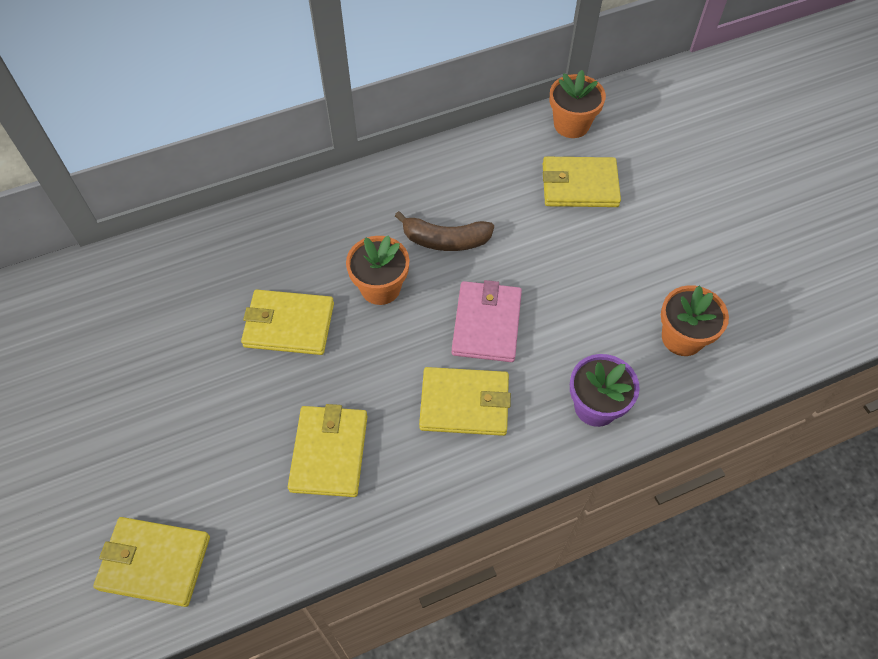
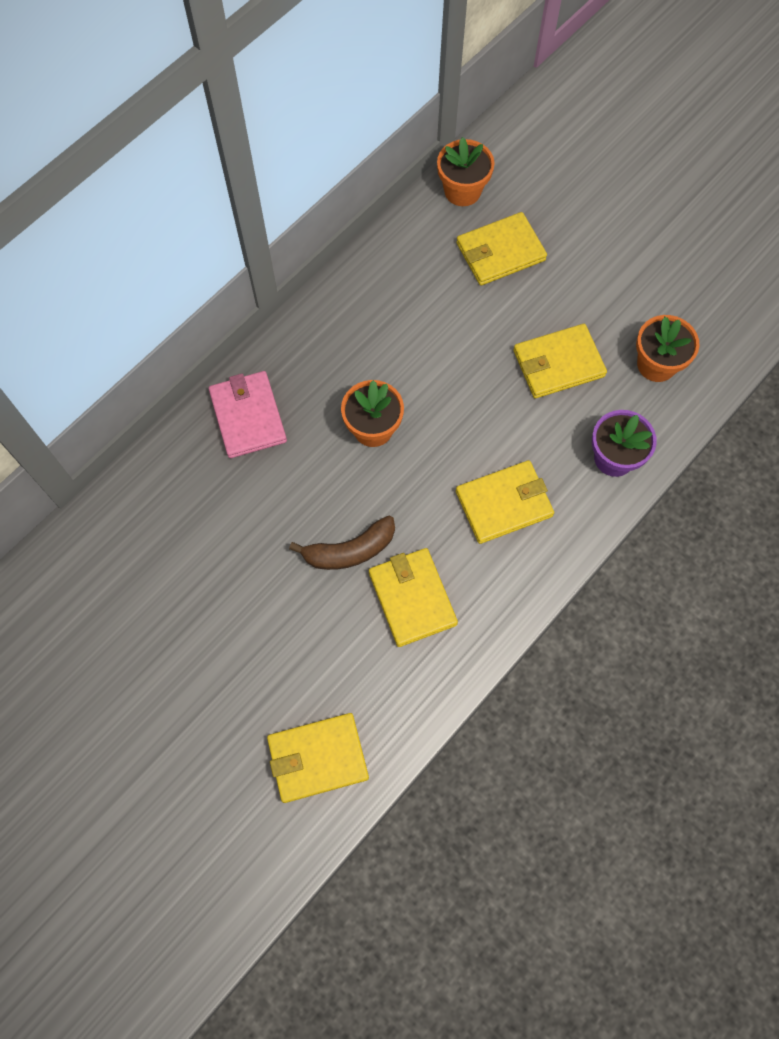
camera: 25 degrees left, 10 degrees up
(289, 325) = (309, 499): yellow wallet -> yellow wallet (558, 364)
(445, 240) = (407, 357): brown banana -> brown banana (350, 550)
(486, 324) = (485, 422): pink wallet -> pink wallet (248, 416)

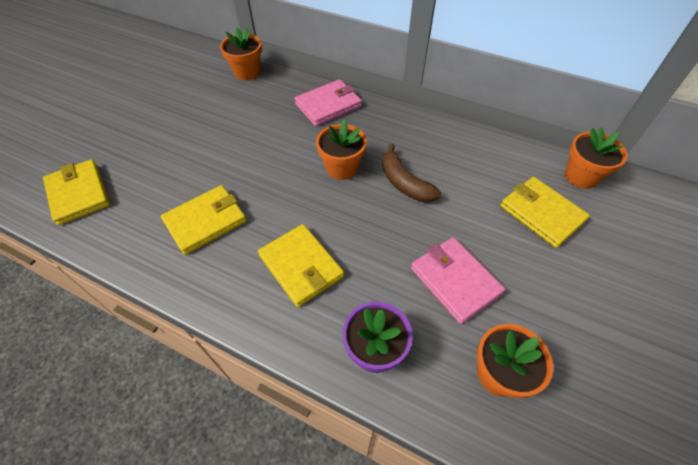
camera: 75 degrees right, 15 degrees down
(127, 513) = (247, 72): none -> orange flower pot
(350, 550) = (240, 176): brown banana -> brown banana (404, 183)
(558, 364) = (455, 280): yellow wallet -> pink wallet

